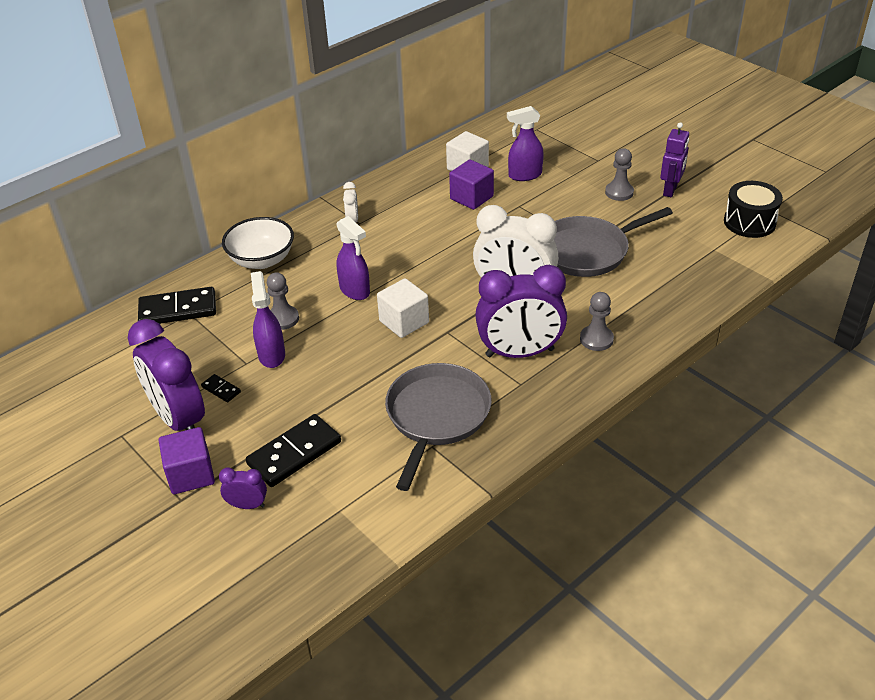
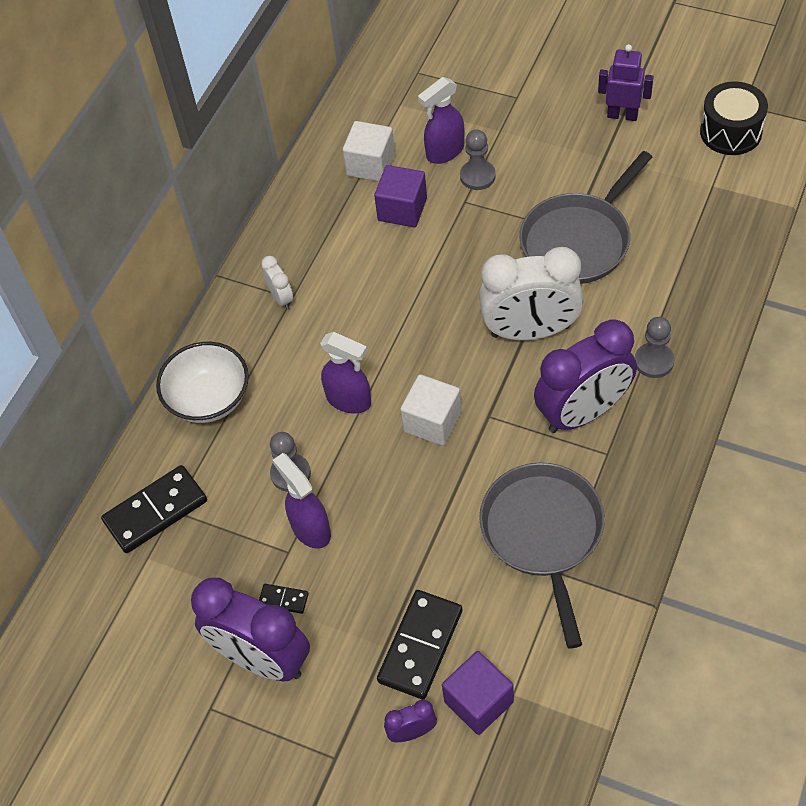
camera: 20 degrees left, 15 degrees up
(191, 474) = (324, 722): purple cube -> purple cube (478, 701)
(619, 192) = (567, 139): grey pawn -> grey pawn (477, 176)
(670, 190) = (622, 115): purple robot -> purple robot turned 75 degrees counterclockwise

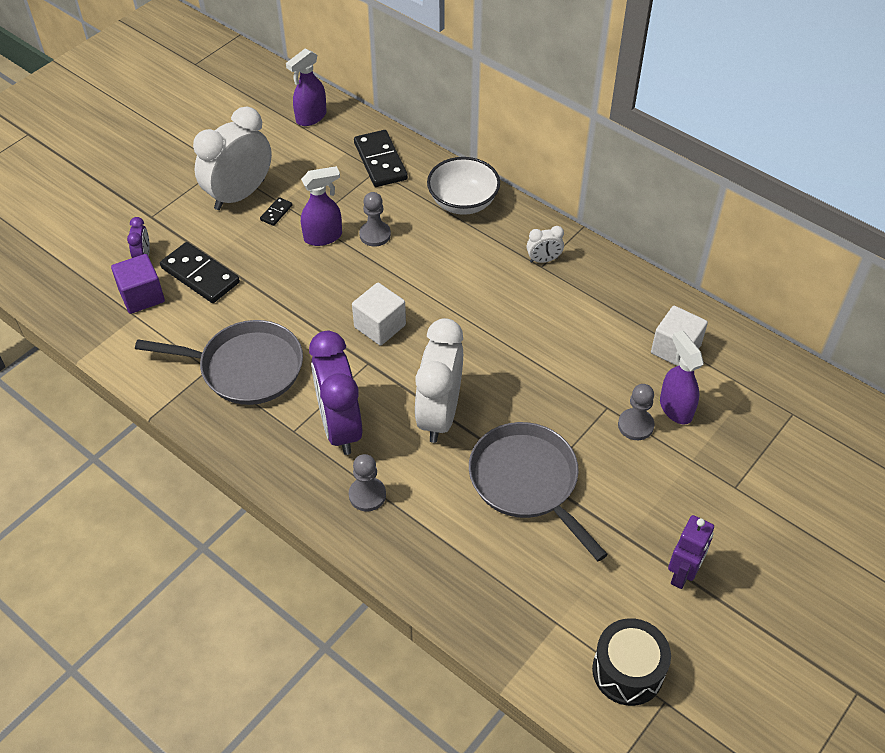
camera: 100 degrees right, 5 degrees down
(262, 659) = (239, 195): purple clock -> white clock
(349, 400) = (424, 281): purple spray bottle -> purple spray bottle (311, 117)
(402, 209) = (613, 359): purple cube -> none

